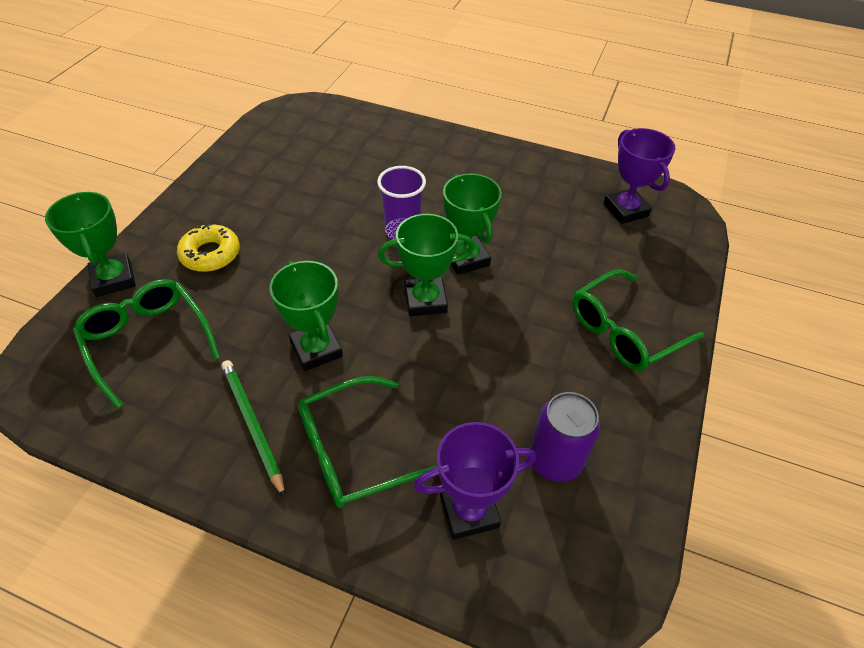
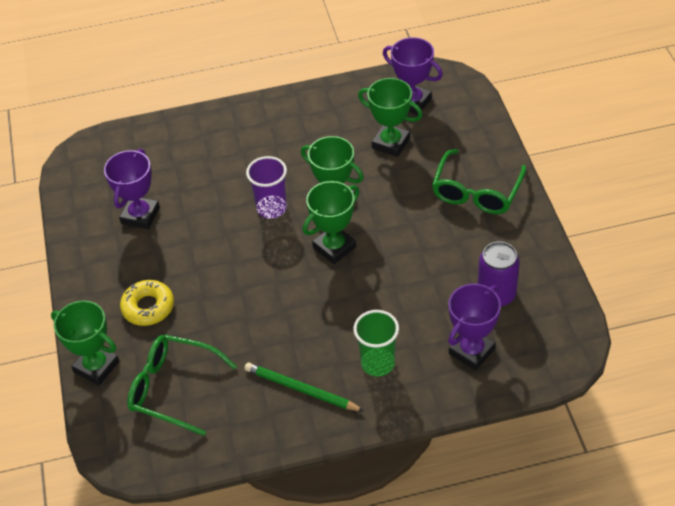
camera: 30 degrees left, 0 degrees up
(288, 176) = (140, 215): none -> purple trophy
(316, 349) = (294, 322): green trophy -> green trophy (391, 143)
(354, 451) = (378, 363): green glasses -> green cup

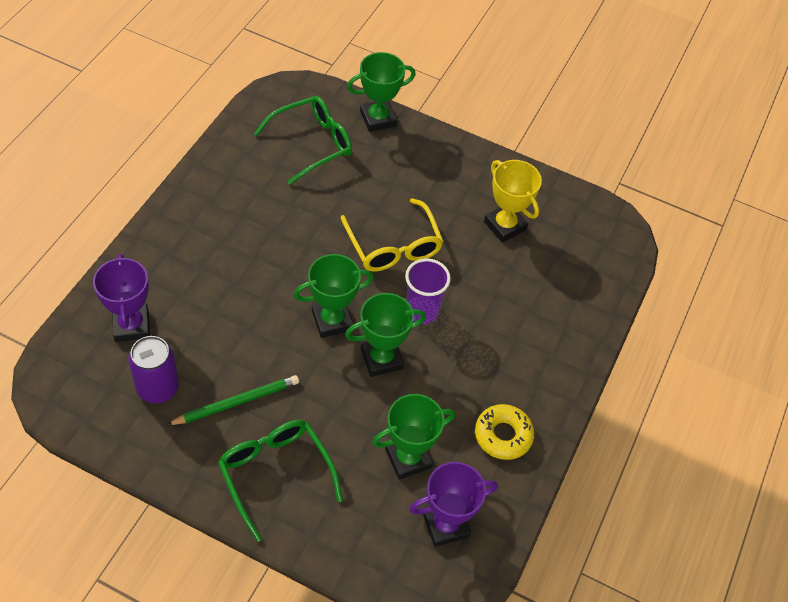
camera: 120 degrees right, 5 degrees up
(140, 215) = (505, 226): purple trophy -> yellow trophy
(148, 307) = (401, 174): yellow donut -> yellow donut (503, 435)
(229, 261) = (393, 246): none -> yellow glasses
(301, 389) = (227, 206): green pencil -> green pencil (236, 402)
(334, 247) = (332, 320): green trophy -> green trophy turned 75 degrees clockwise
(378, 363) = (193, 262): green cup -> none

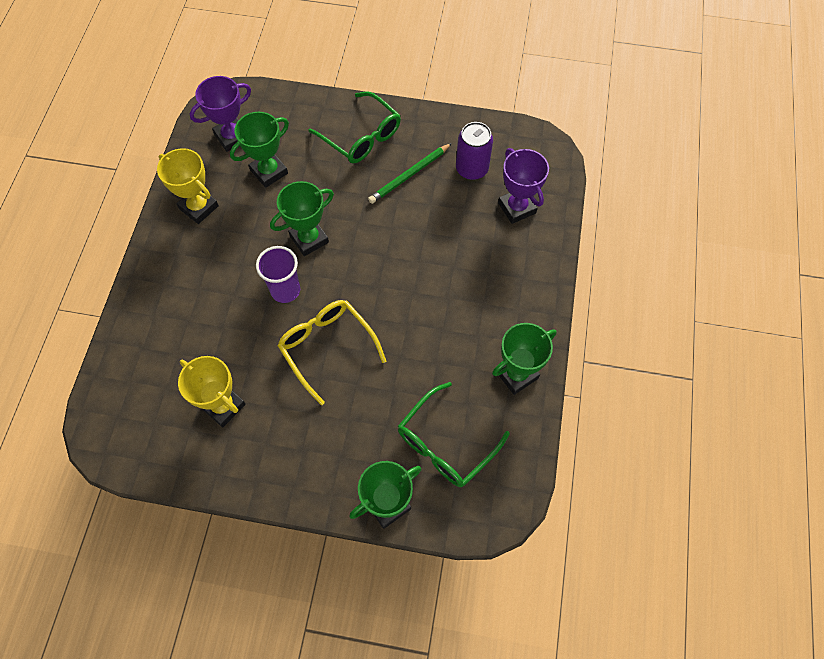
camera: 170 degrees right, 10 degrees up
(332, 320) = (359, 259): green trophy -> green trophy (516, 374)
(503, 435) = (199, 207): yellow donut -> yellow trophy

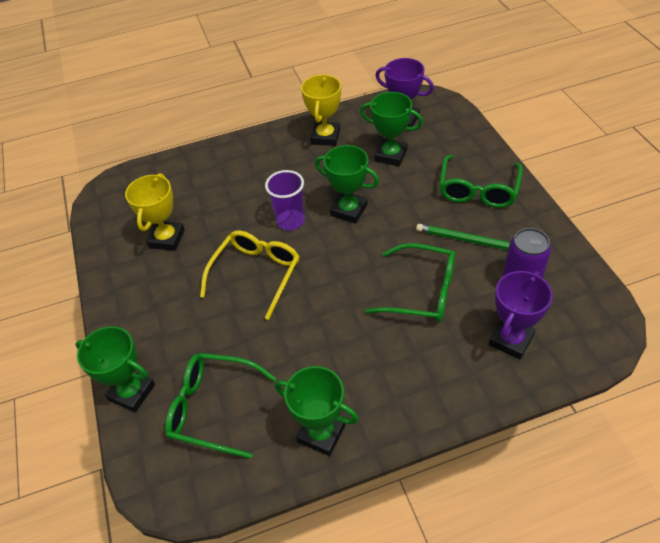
camera: 65 degrees right, 15 degrees down
(435, 236) = (422, 291): none -> green glasses

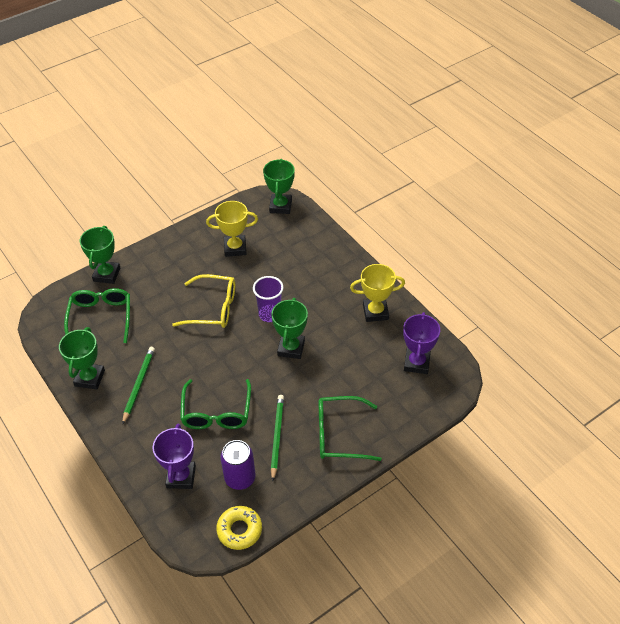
camera: 70 degrees right, 0 degrees up
(353, 371) = (138, 385): none -> green pencil
(390, 155) = (365, 363): green trophy -> green trophy (280, 206)
(511, 340) = (181, 477): purple trophy -> purple trophy turned 75 degrees clockwise
(592, 292) = (239, 530): none -> yellow donut

